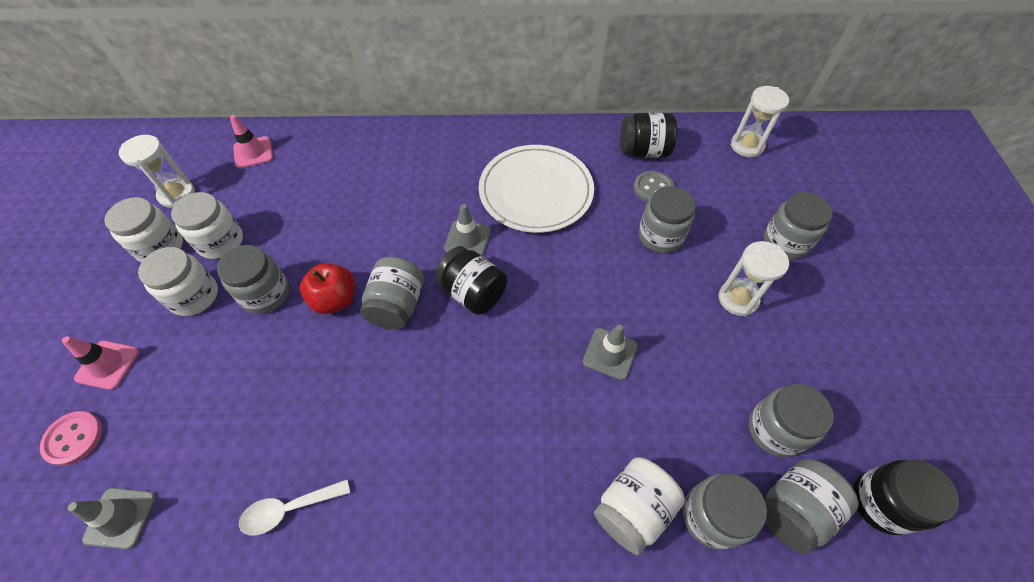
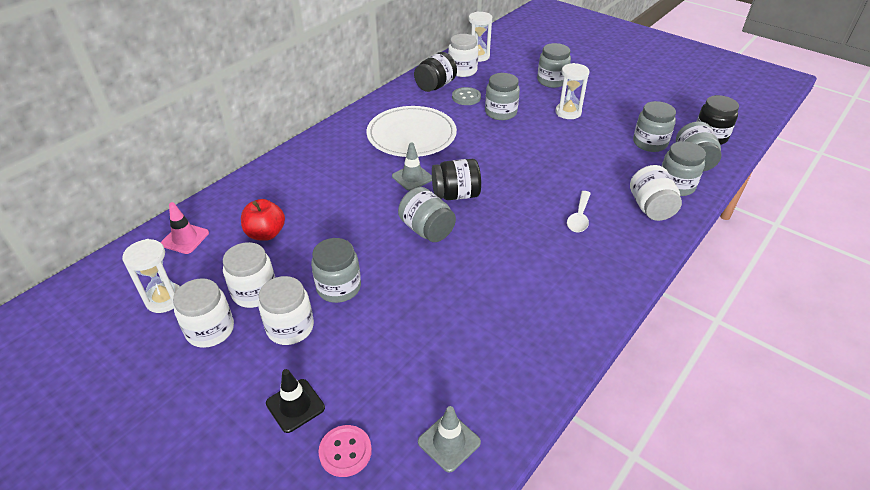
camera: 50 degrees left, 15 degrees down
(108, 365) = (295, 405): pink traffic cone -> black traffic cone
(289, 509) = (527, 344): white spoon -> white spoon (579, 217)
(335, 300) = (387, 255): red apple -> red apple (266, 234)
(610, 354) = (555, 168): grey traffic cone -> none
(700, 152) = (462, 71): none -> white jar

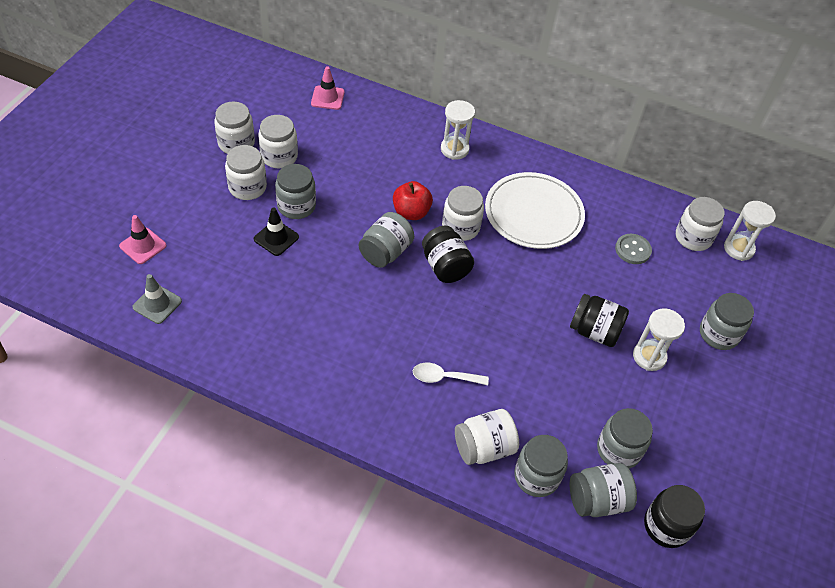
camera: 70 degrees right, 10 degrees up
(164, 299) = (260, 109): white hourglass -> white hourglass (454, 149)
(266, 234) = (347, 144): red apple -> red apple (411, 212)
(295, 405) = (177, 209): black traffic cone -> black traffic cone (276, 238)
(345, 452) = (143, 246): pink button -> pink traffic cone
(412, 177) = (460, 227): grey traffic cone -> white jar
(435, 86) = (643, 217): black jar -> black jar (594, 331)
(500, 112) = (615, 287): grey jar -> none

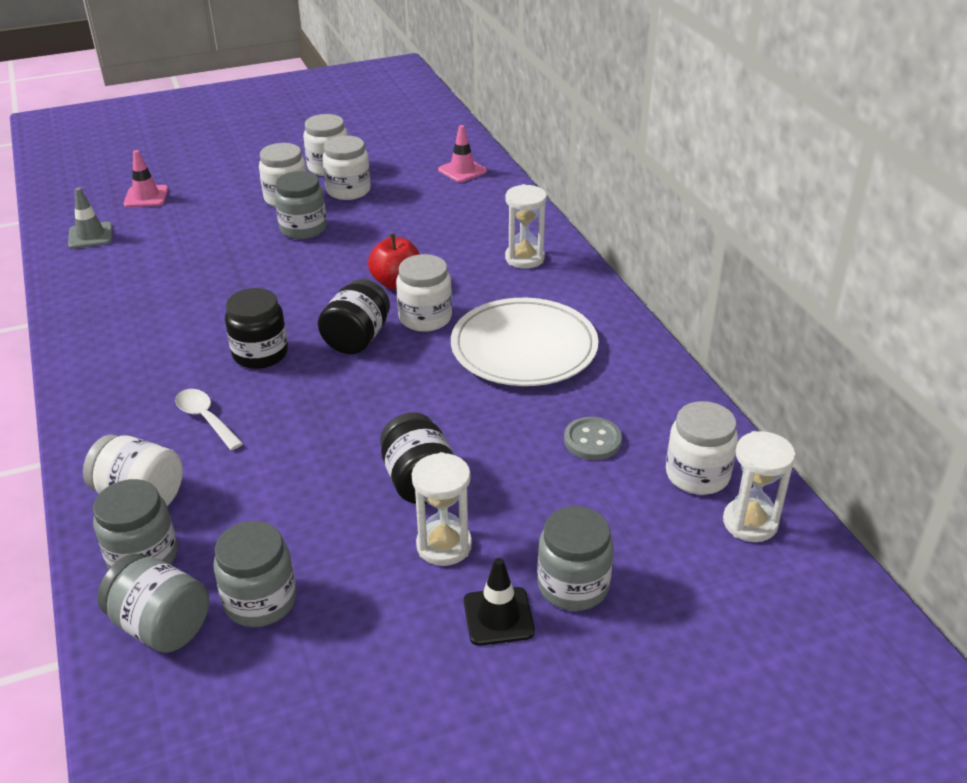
camera: 50 degrees right, 15 degrees down
(276, 238) = (248, 241): black traffic cone -> black traffic cone (498, 616)
(385, 252) = (321, 298): grey jar -> none
(666, 526) = (185, 713): black jar -> black jar (260, 354)

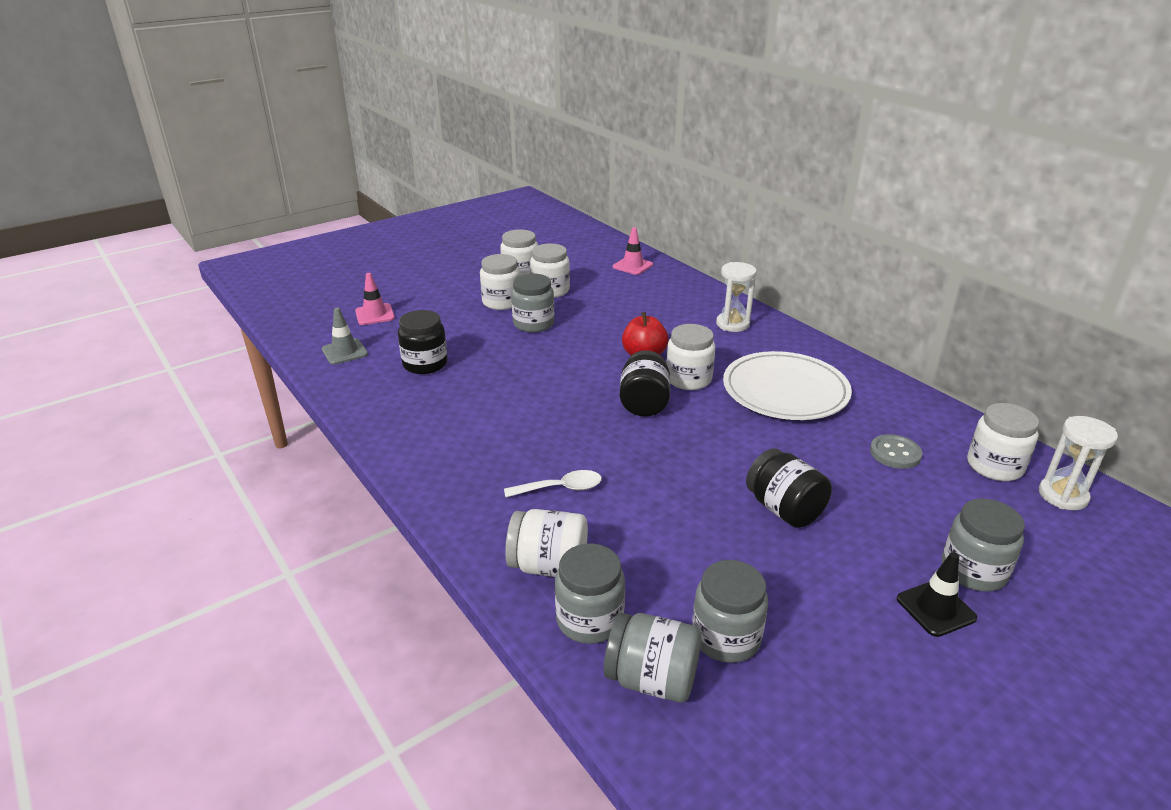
camera: 15 degrees left, 5 degrees down
(205, 419) = (560, 488): white spoon -> white spoon turned 135 degrees clockwise
(260, 354) = (570, 427): black jar -> black jar (425, 364)
(444, 545) = (845, 558): white hourglass -> none

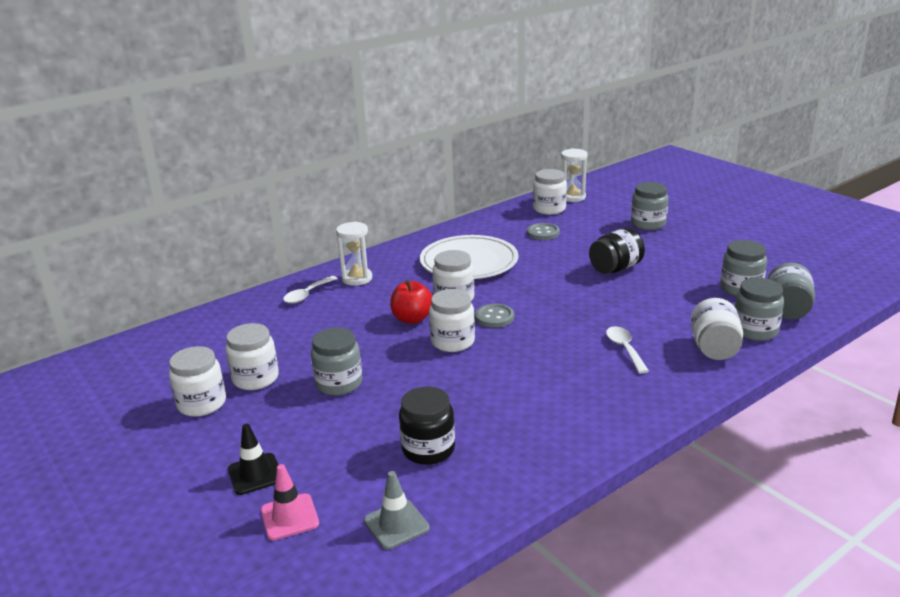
camera: 90 degrees left, 5 degrees down
(501, 302) = (278, 410): white jar -> white jar (452, 341)
(632, 266) = (208, 329): pink traffic cone -> none
(644, 403) = (494, 317): black jar -> grey button
(695, 302) = (307, 294): none -> white spoon
(935, 608) = (683, 235): black traffic cone -> black traffic cone (255, 474)

